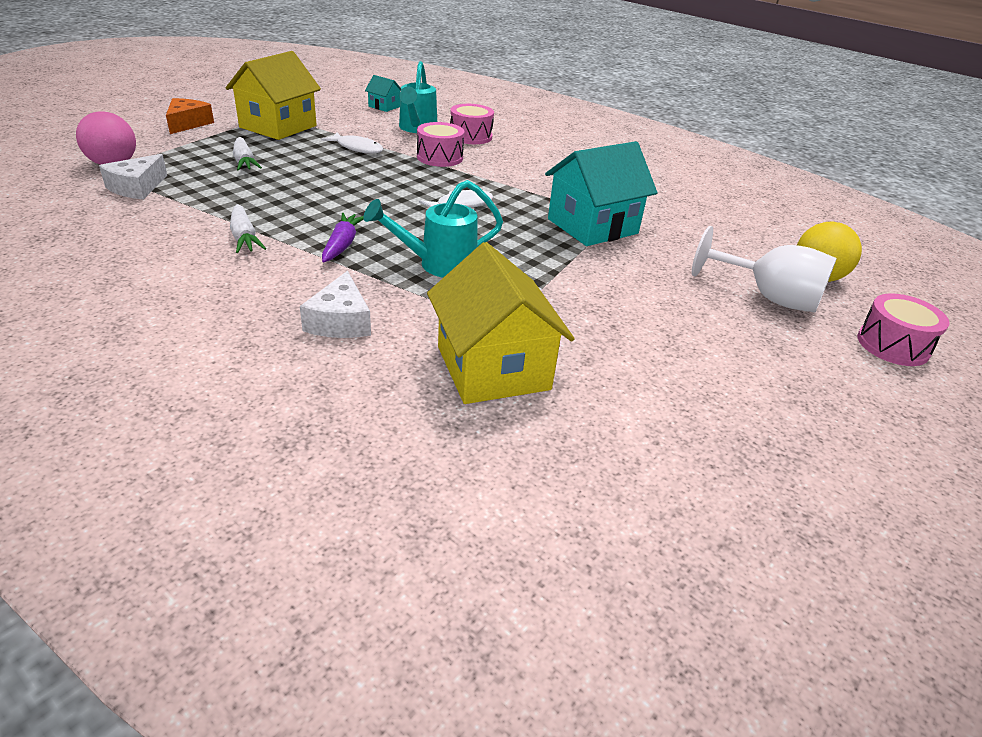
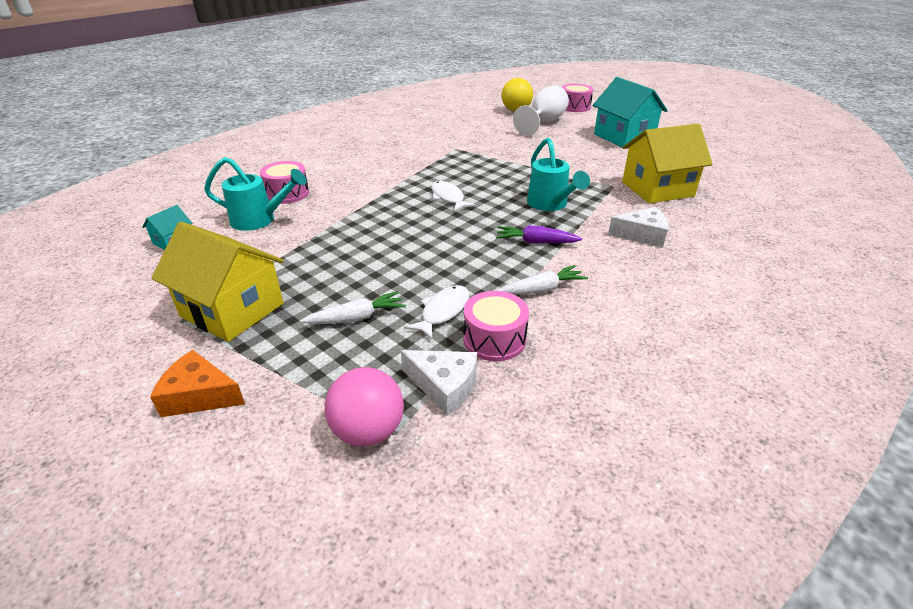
camera: 85 degrees left, 0 degrees up
(357, 148) = (316, 250): white fish -> white fish (443, 312)
(440, 157) = (343, 207): pink drum -> pink drum (494, 339)
(592, 226) = (471, 156): turquoise house -> turquoise house (623, 137)

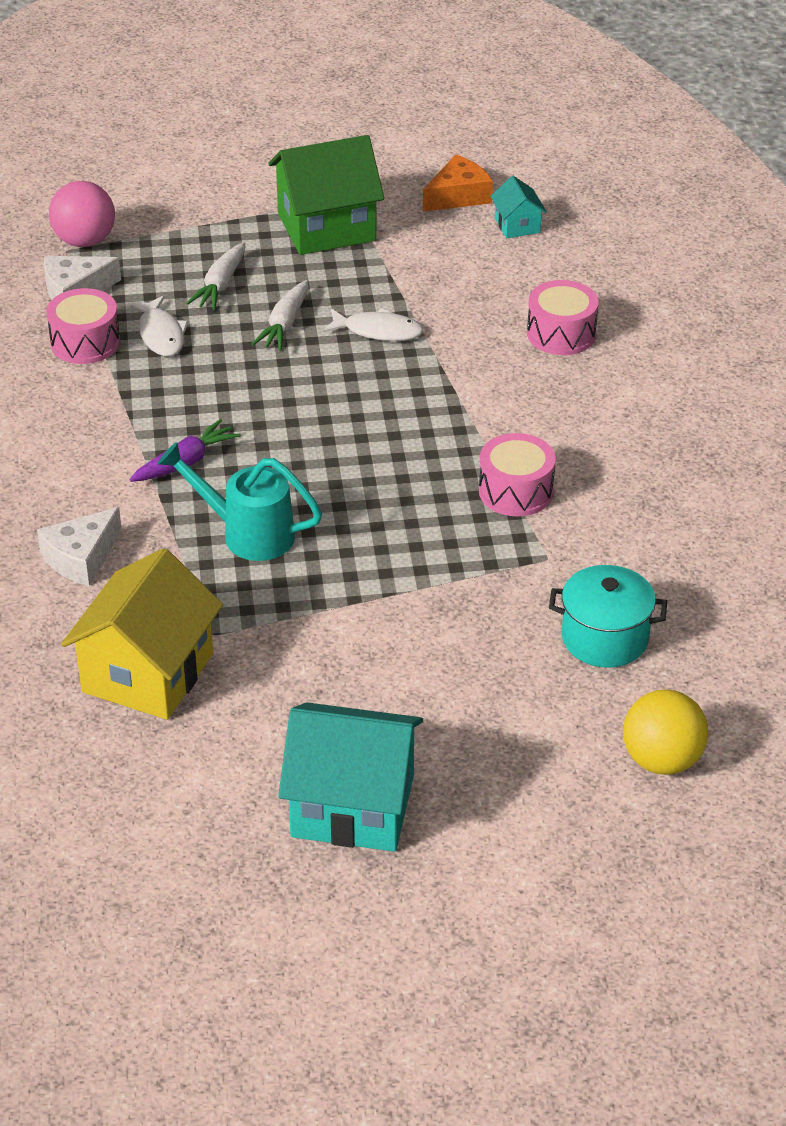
camera: 130 degrees right, 5 degrees up
(199, 395) = (226, 186): orange cheese -> orange cheese (458, 196)
(232, 310) = (326, 227): yellow house -> green house
(259, 220) = (504, 291): turquoise watering can -> none
(448, 197) = (381, 457): white fish -> white fish (378, 331)
(479, 129) = (605, 638): none -> turquoise pot
(541, 289) = (105, 411): white carrot -> white carrot (284, 324)
(543, 122) = (548, 750): white goblet -> none
(575, 107) = (587, 874): pink drum -> pink drum (516, 491)

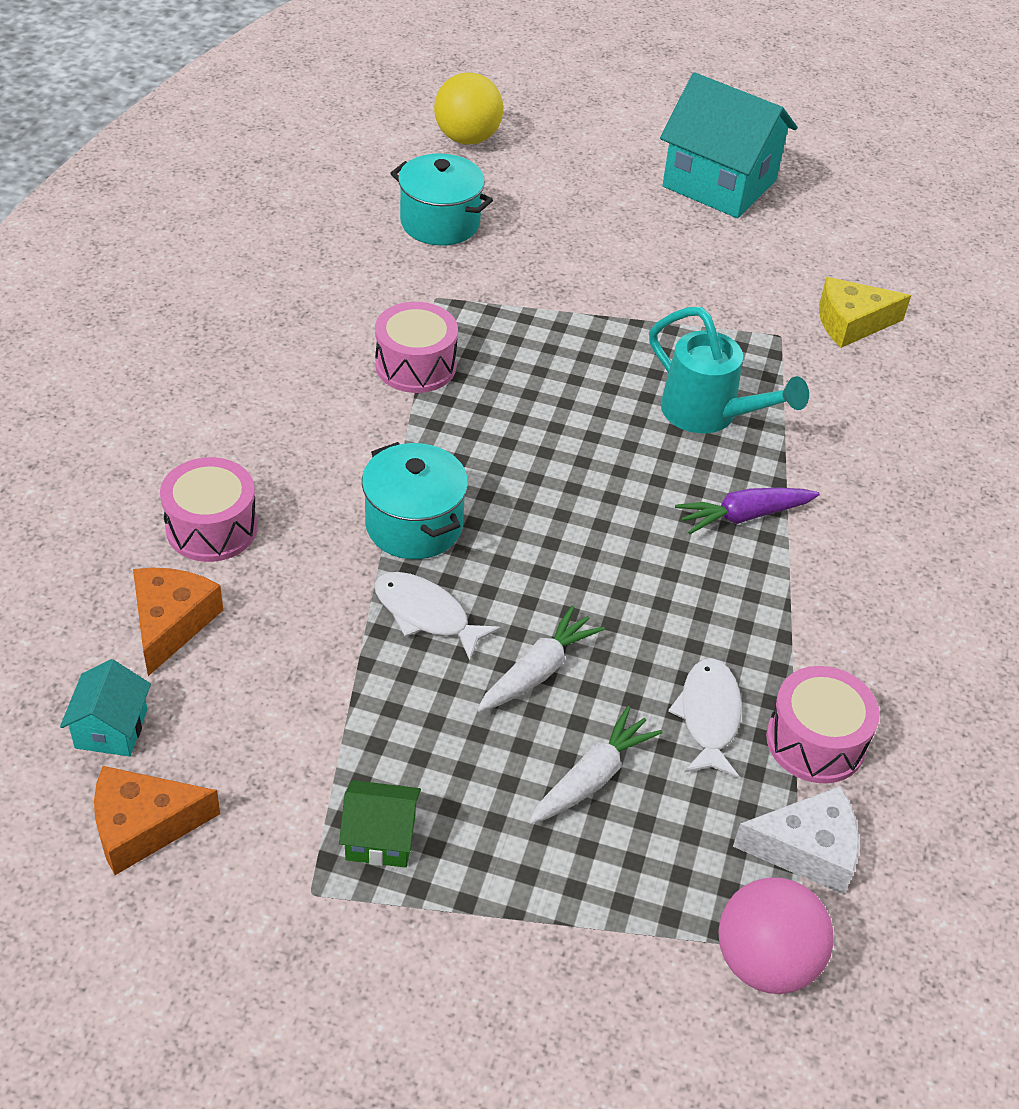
camera: 160 degrees left, 5 degrees up
(81, 557) = (888, 447): white cheese -> none
(148, 673) = (851, 323): yellow house -> yellow cheese
(326, 227) = (380, 838): green house -> green house, size x0.47
(426, 378) = (414, 525): none -> turquoise pot
(534, 279) = (171, 623): none -> orange cheese

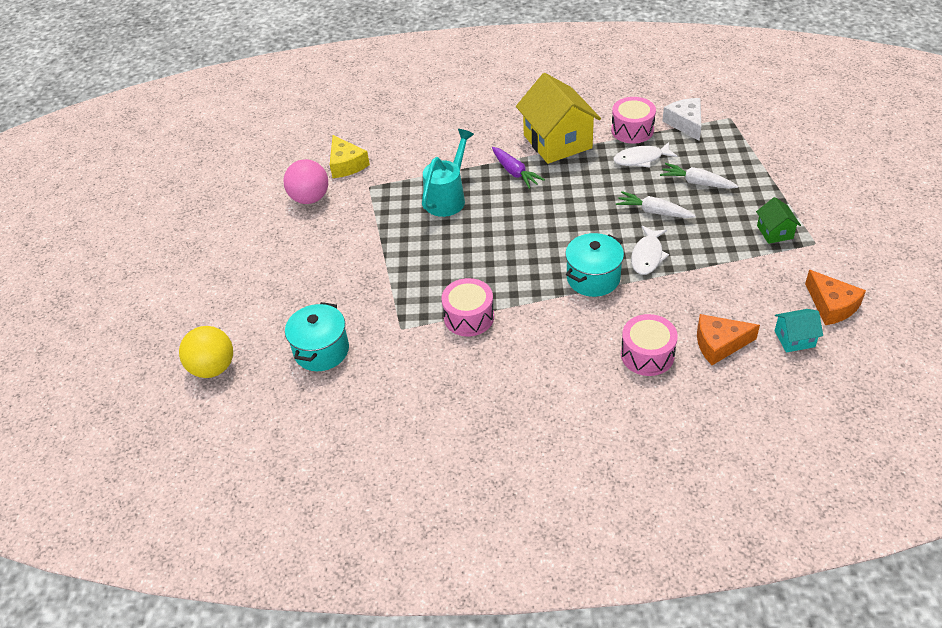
camera: 100 degrees left, 0 degrees up
(719, 183) = (228, 237): turquoise house -> none
(765, 961) = (741, 124): pink ball -> pink ball (310, 198)
(818, 606) = (557, 142): none -> yellow house

